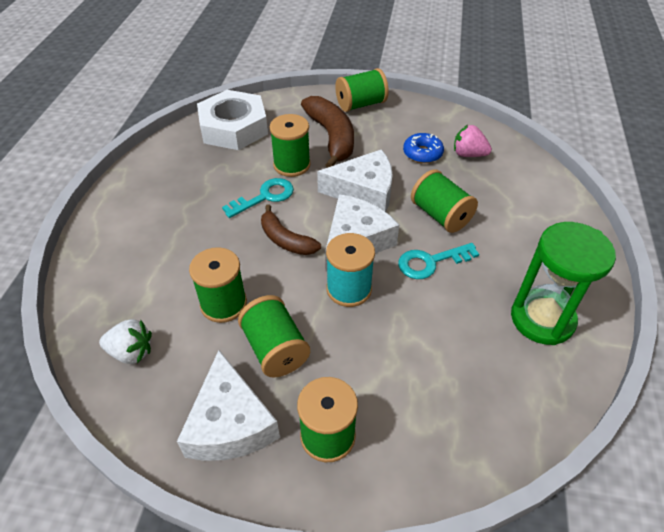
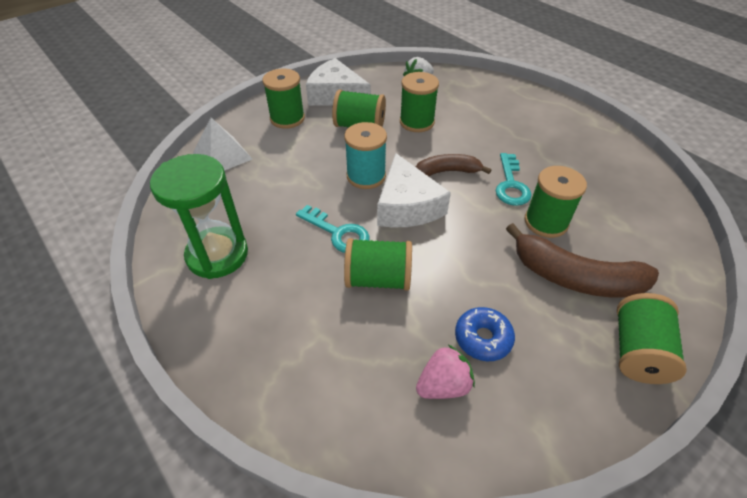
camera: 130 degrees right, 0 degrees up
(233, 128) = (645, 214): white nut -> none
(364, 191) = (462, 248): white cheese -> none
(431, 262) = (338, 233): turquoise key -> turquoise key turned 105 degrees clockwise
(454, 440) = (222, 155): none -> white pyramid

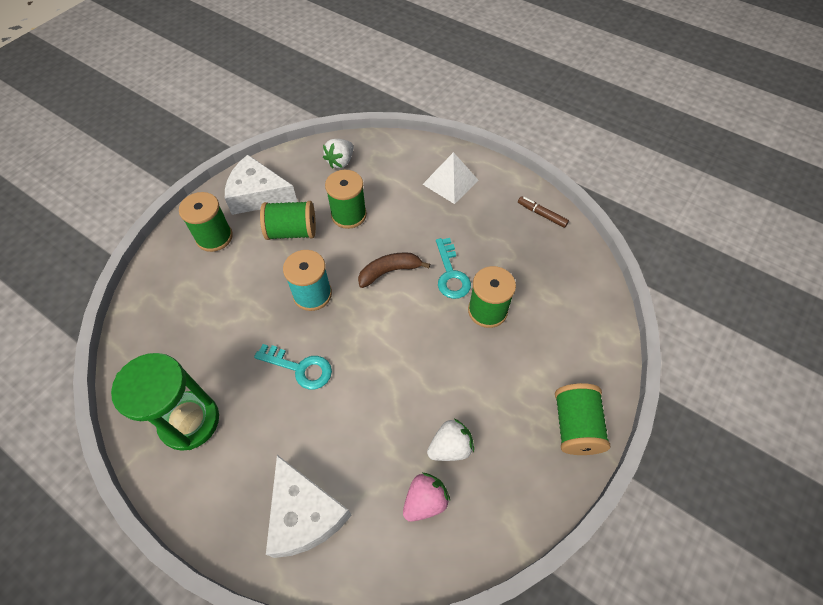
camera: 15 degrees left, 10 degrees up
(222, 155) = (158, 300): white pyramid -> white pyramid (450, 182)
(378, 279) = (348, 409): green spool -> none
(407, 206) = (359, 321): white cheese -> white cheese (304, 514)
(483, 338) = (450, 447): blue donut -> white strawberry
(575, 277) = (519, 365): brown banana -> none
(617, 153) = (541, 214): none -> brown marker

